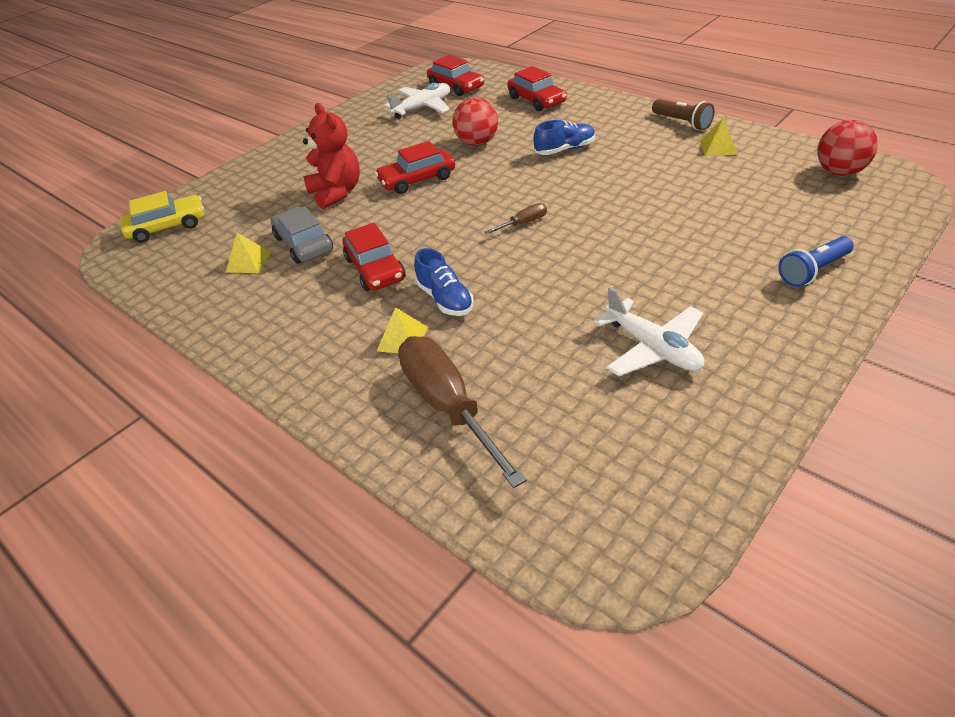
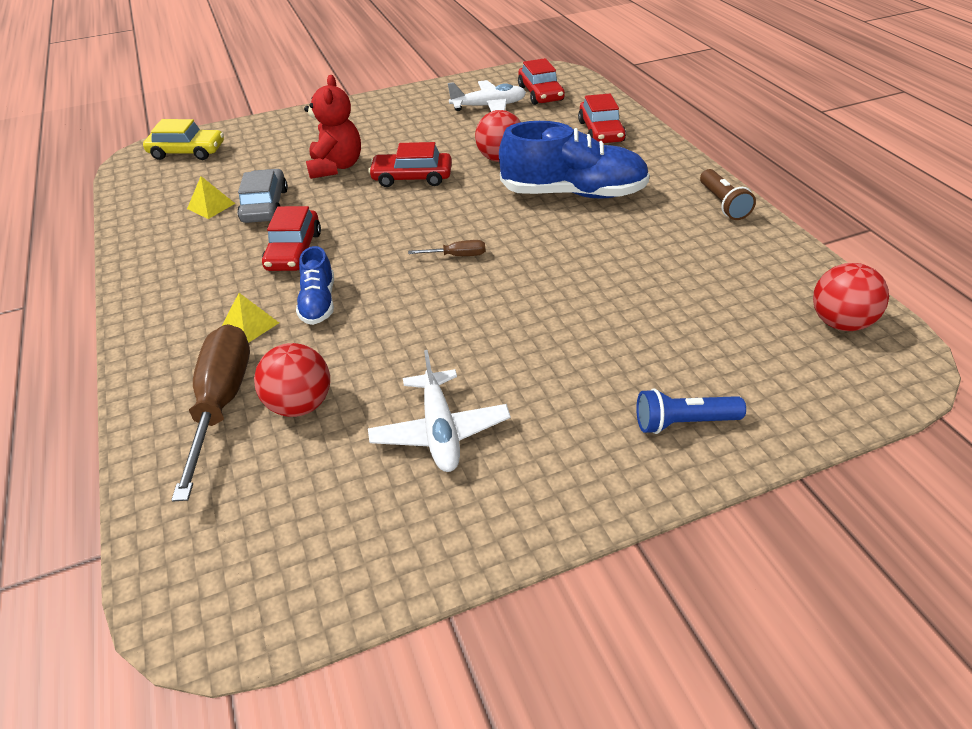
camera: 25 degrees right, 0 degrees up
(519, 378) = (300, 404): none -> red ball
(565, 149) = (573, 193): blue shoe -> blue shoe, size x1.95
(718, 147) = (732, 245): yellow pyramid -> none

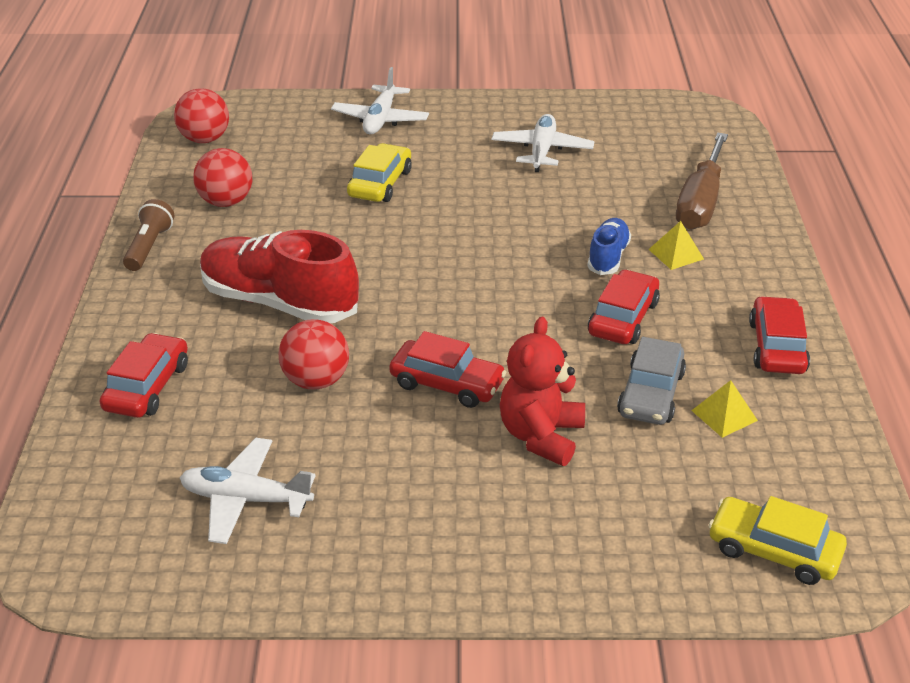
camera: 160 degrees left, 5 degrees down
(300, 404) = (638, 187): red ball -> red ball (226, 202)
(457, 256) = (455, 266): brown screwdriver -> none
(540, 93) = (140, 504): red car -> red car (777, 347)
(573, 193) = (279, 302): blue shoe -> red shoe
(594, 322) = (380, 183): none -> yellow car
(683, 422) = (380, 119): blue flashlight -> white plane

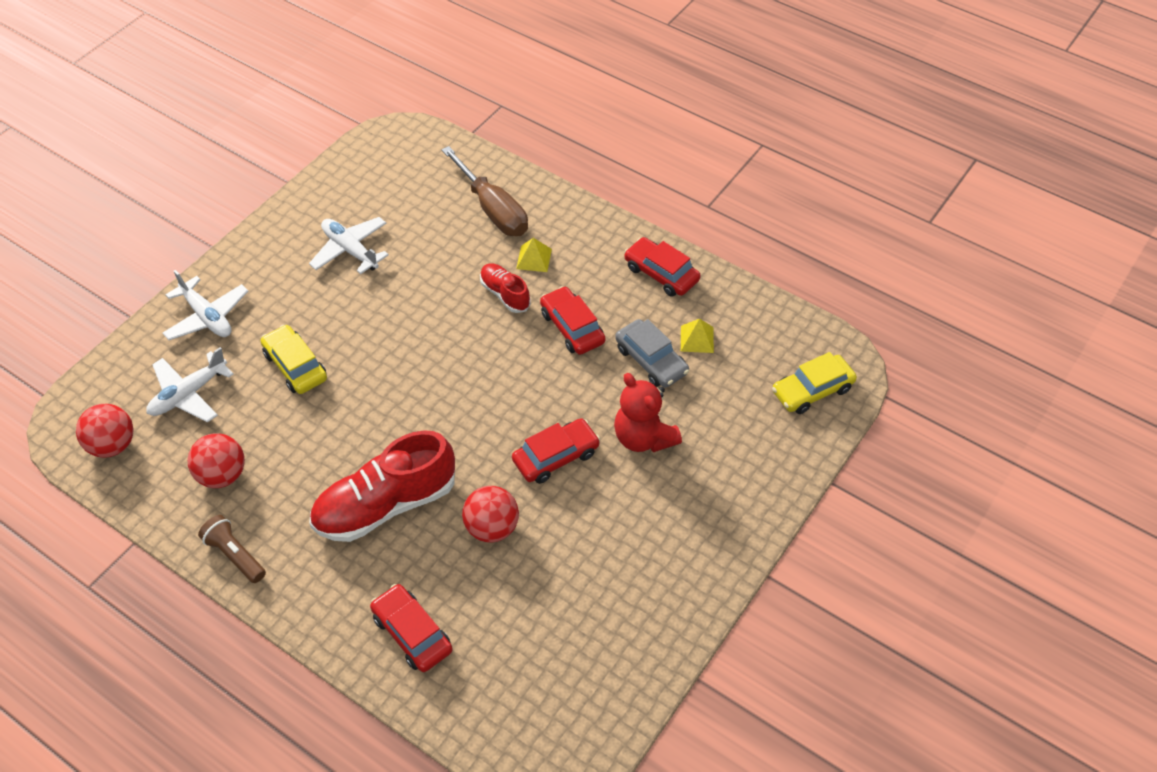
camera: 55 degrees left, 15 degrees up
(245, 499) = (576, 627): white plane -> white plane (188, 394)
(608, 257) = (505, 294): blue shoe -> red shoe

